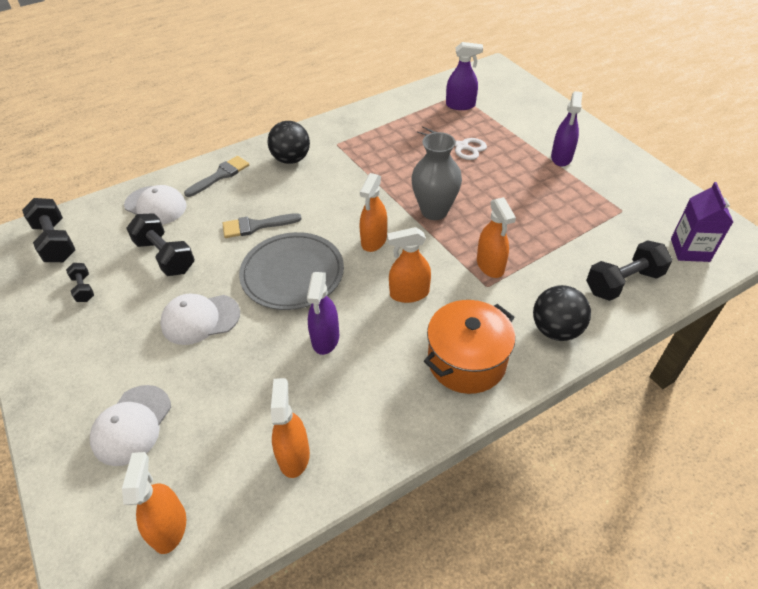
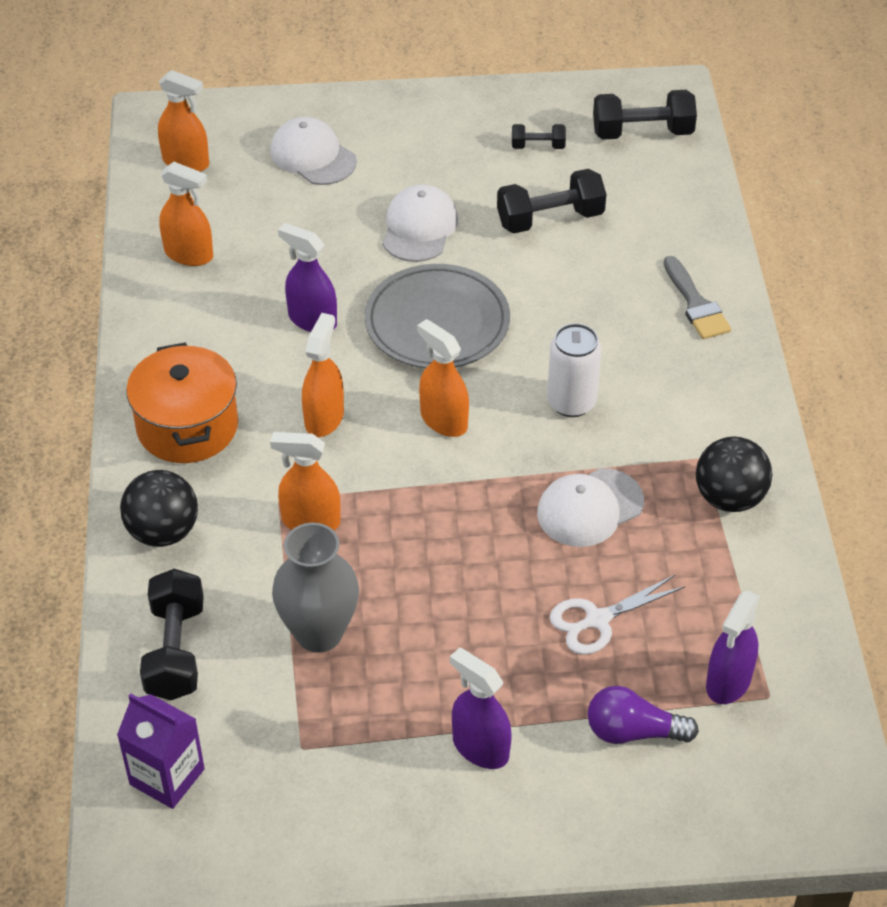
camera: 115 degrees right, 0 degrees up
(155, 206) = (663, 227): white cap -> white cap (589, 508)
(256, 226) = (554, 313): grey brush -> none
(291, 159) = (691, 391): black ball -> black ball (729, 498)
(326, 197) = (571, 402): none -> white can
(434, 211) = (459, 511): grey vase -> grey vase (319, 633)
(509, 121) = (633, 731): none -> purple light bulb

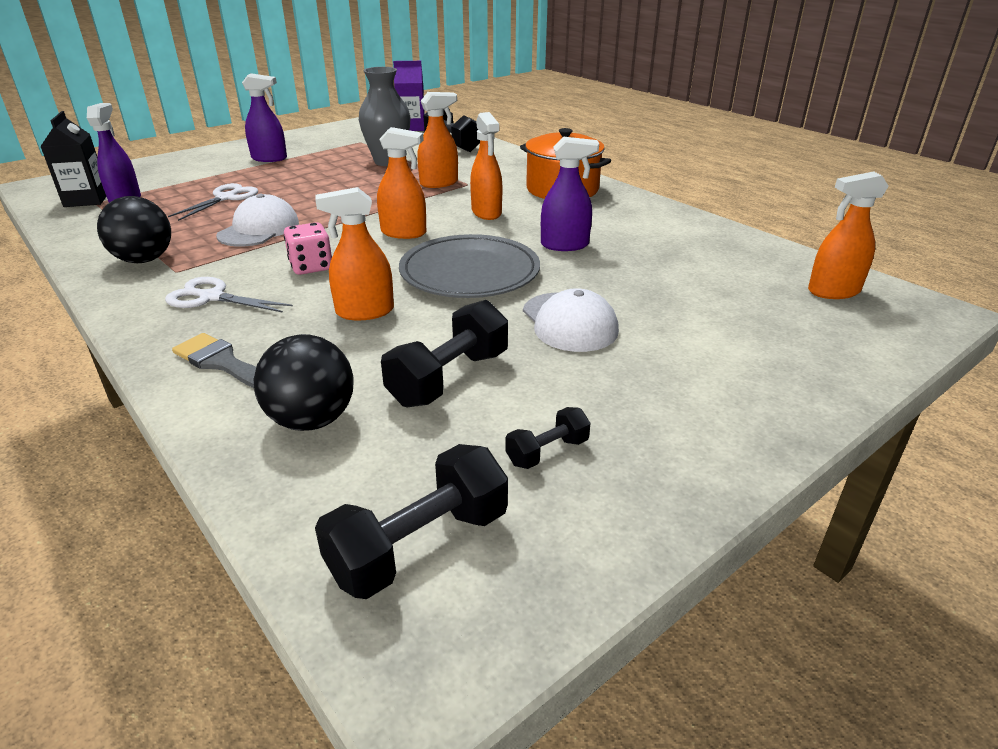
camera: 145 degrees right, 15 degrees down
(163, 532) = (513, 163): black ball -> black ball (311, 420)
(189, 254) = (709, 246): orange spray bottle -> orange spray bottle (364, 312)
(313, 156) = (753, 337): white cap -> none
(571, 402) = (311, 266): white can -> pink dice
(633, 731) = (183, 177): purple light bulb -> none
(680, 395) = (212, 297): none -> white scissors
(780, 714) = (86, 200): none -> black carton

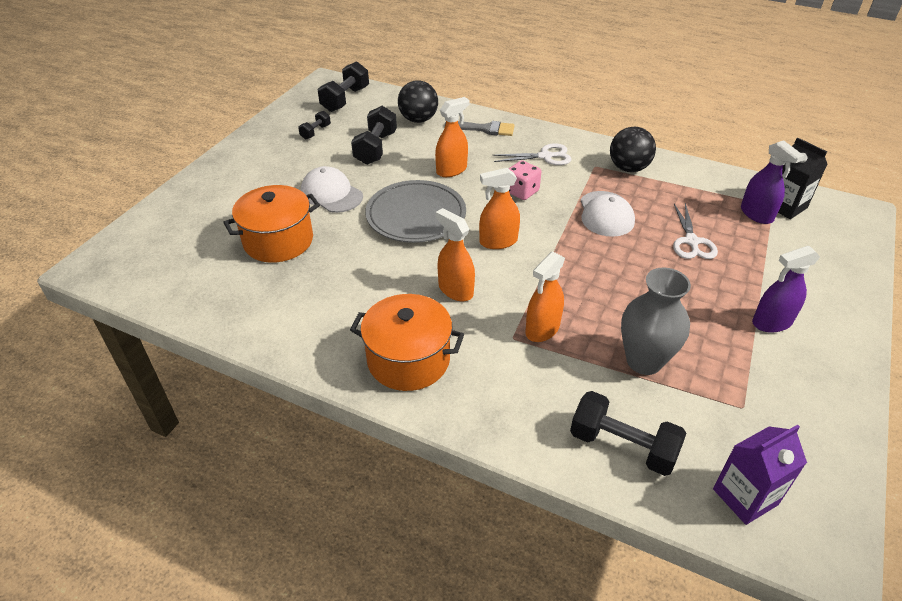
camera: 155 degrees right, 10 degrees up
(565, 245) = (364, 264): purple spray bottle -> none
(663, 285) = (278, 241): none -> orange pot
(833, 291) = (154, 268): orange spray bottle -> none

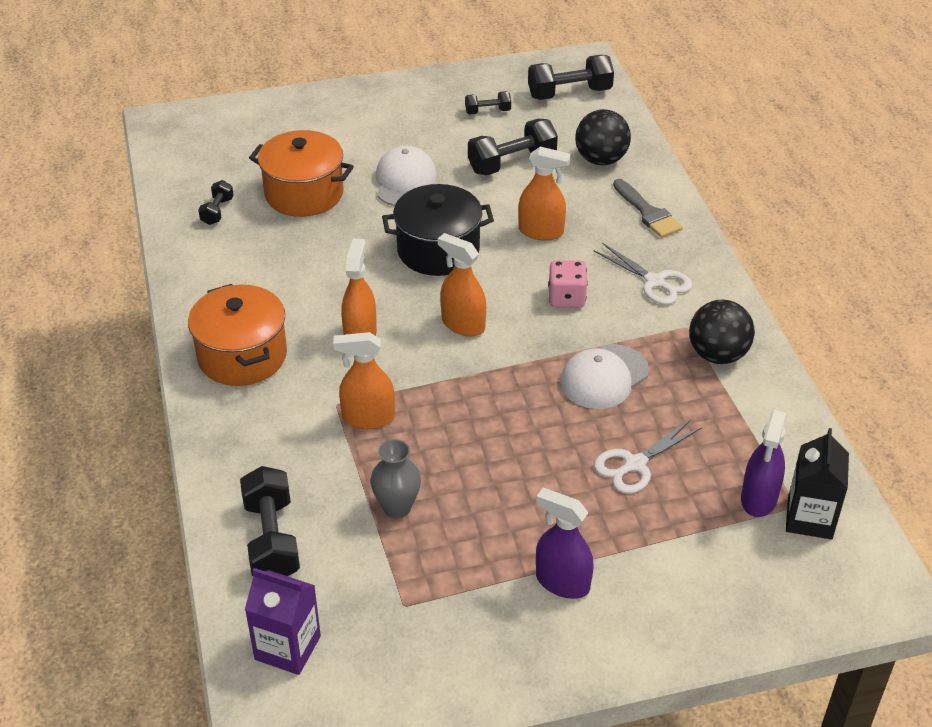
camera: 50 degrees right, 0 degrees up
(234, 291) = (217, 211): none -> black dumbbell
(416, 215) = (438, 250): grey plate -> black pot
(644, 361) = (397, 507): grey vase -> grey vase, size x0.66

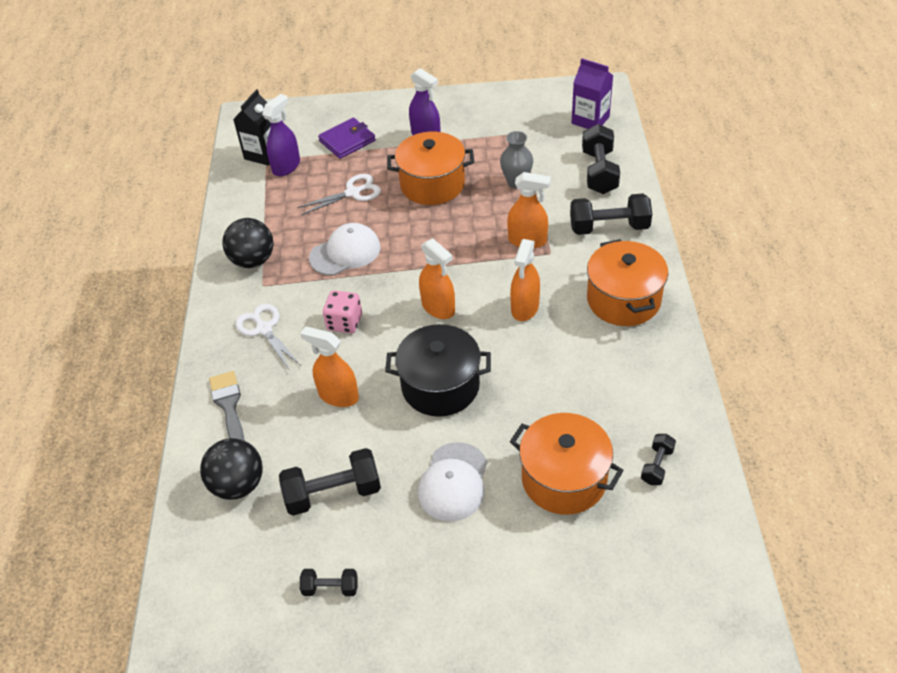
camera: 165 degrees left, 5 degrees up
(522, 491) = (432, 184): none -> orange pot
(569, 93) = (220, 608): black dumbbell -> black dumbbell (609, 227)
(688, 558) = (347, 141): none -> purple wallet

